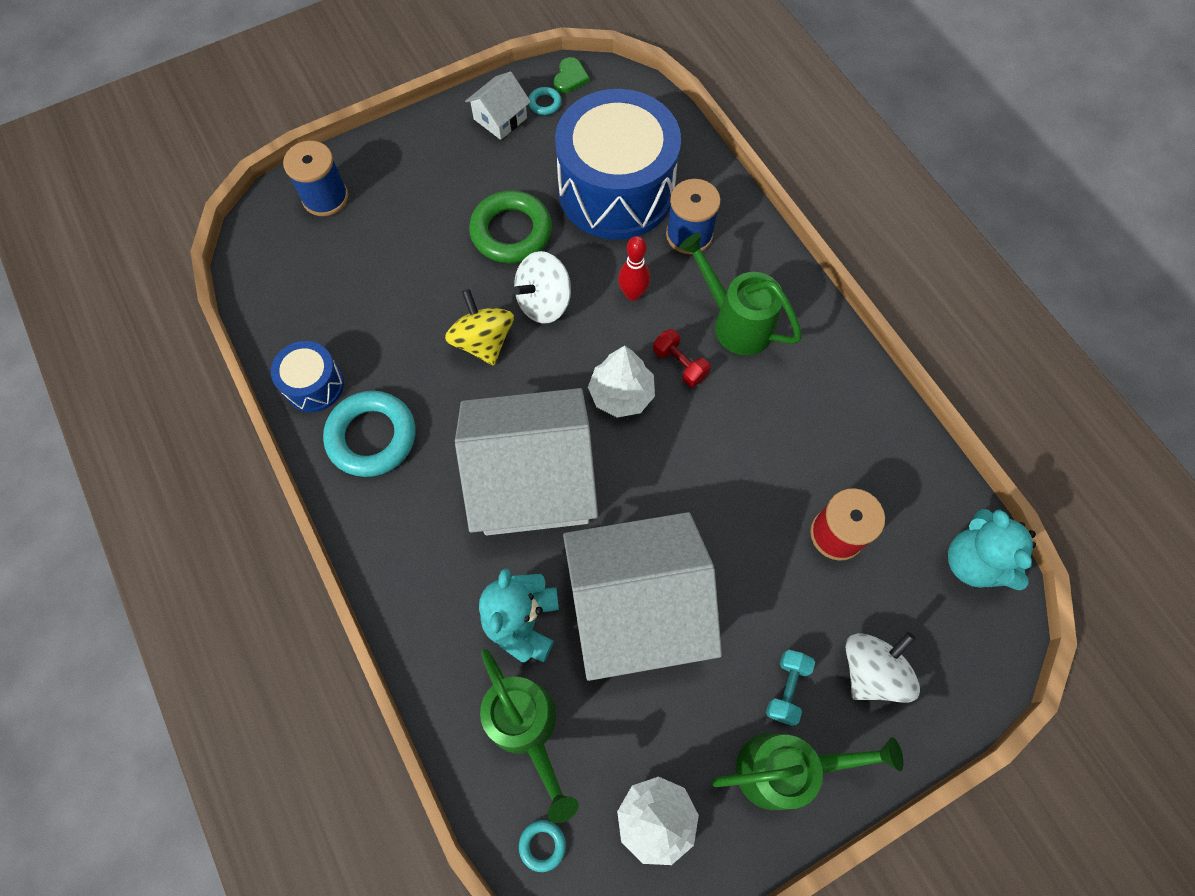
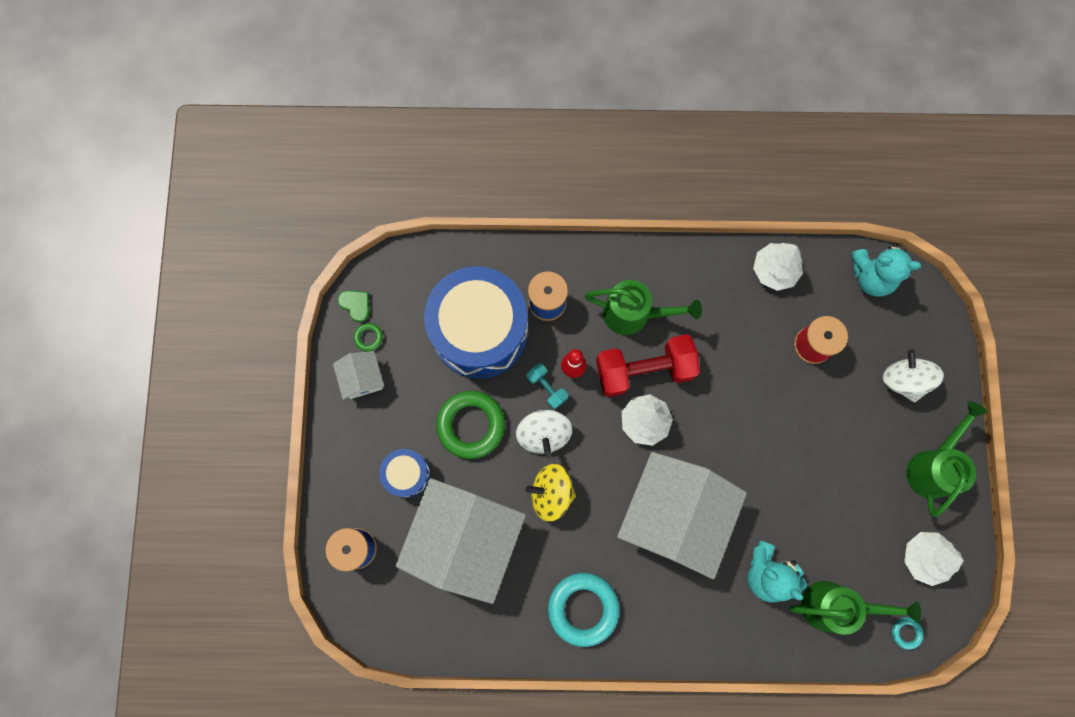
camera: 60 degrees left, 10 degrees up
(314, 385) = (519, 631): blue drum -> blue drum (407, 474)
(545, 103) = (368, 337): turquoise ring -> green ring
(637, 606) = (794, 495): white house -> white house (465, 539)
(680, 364) = (644, 370): red dumbbell -> red dumbbell, size x2.11
(735, 322) = (633, 314): green watering can -> green watering can turned 150 degrees counterclockwise
(786, 688) = (889, 436): turquoise dumbbell -> turquoise dumbbell (547, 388)
(895, 444) = (774, 270): none -> white tree

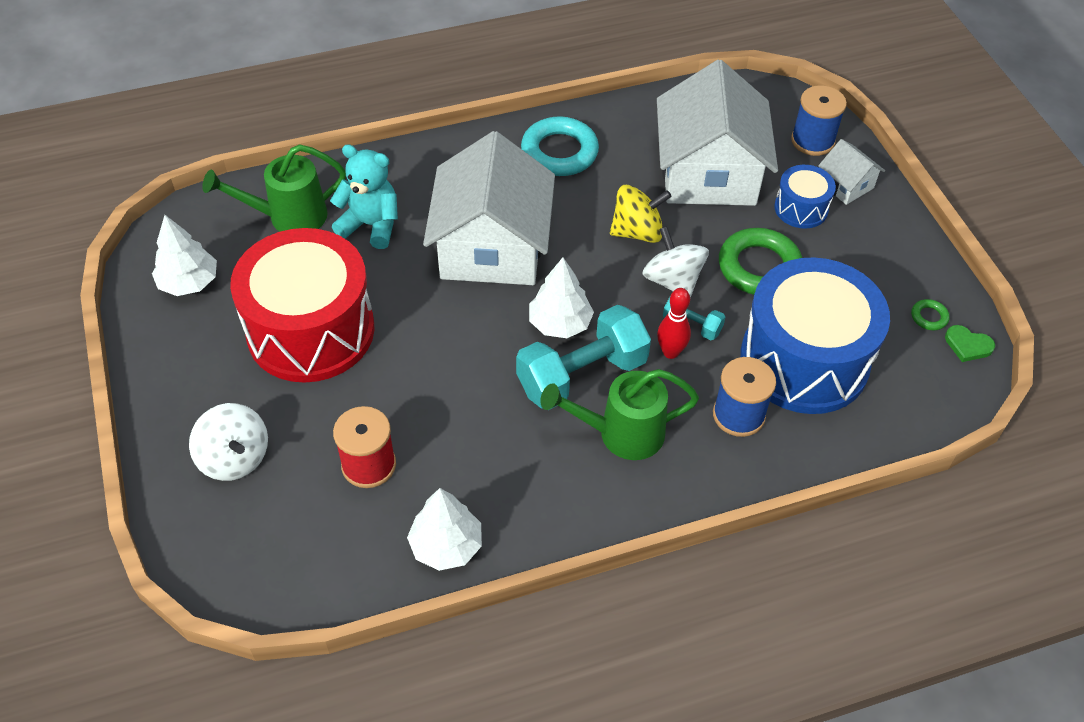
camera: 160 degrees right, 25 degrees down
(362, 378) = (907, 277): white house -> white house (846, 185)
(644, 370) = (582, 375): red dumbbell -> turquoise dumbbell
(834, 476) = (311, 330): none -> red drum
(871, 277) = (300, 579): turquoise teddy bear -> none
(906, 632) = (204, 215): turquoise ring -> none
(932, 466) = (186, 372): green watering can -> none

